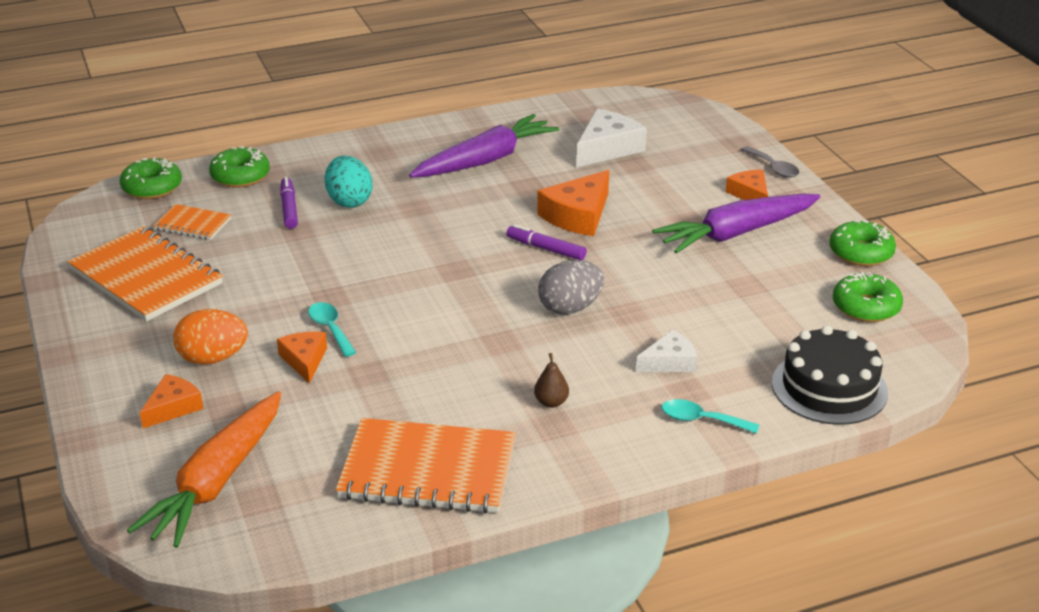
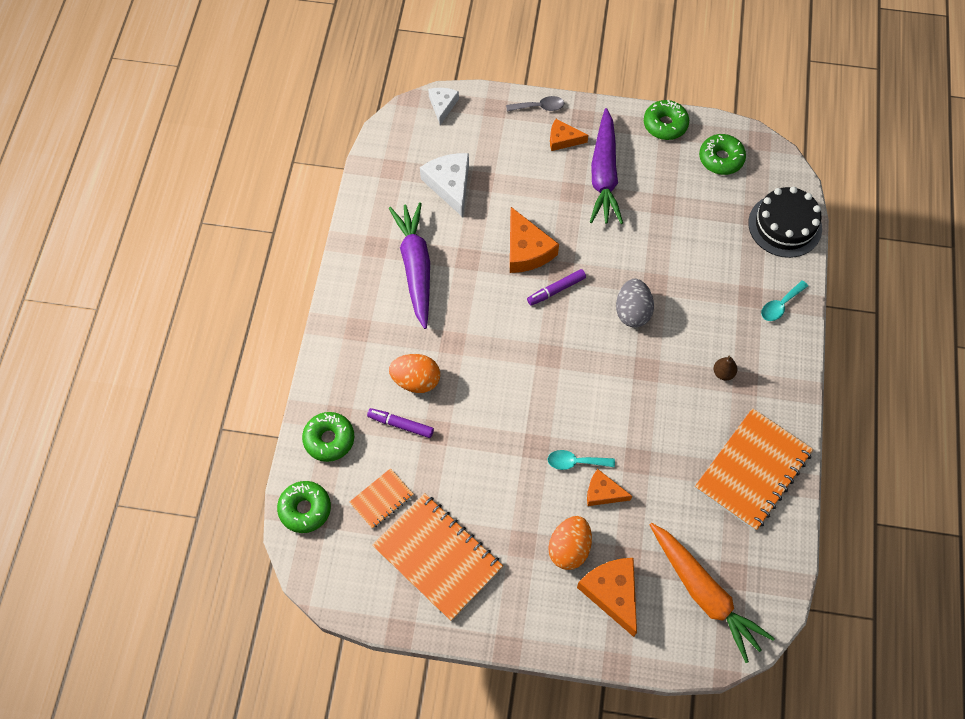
camera: 60 degrees left, 30 degrees up
(146, 277) = (438, 557): orange notebook -> orange notebook turned 60 degrees clockwise
(173, 407) = (612, 593): orange cheese -> orange cheese, size x1.62
(349, 201) = (416, 381): turquoise egg -> orange egg
(669, 362) = (718, 290): white cheese -> white cheese (442, 106)

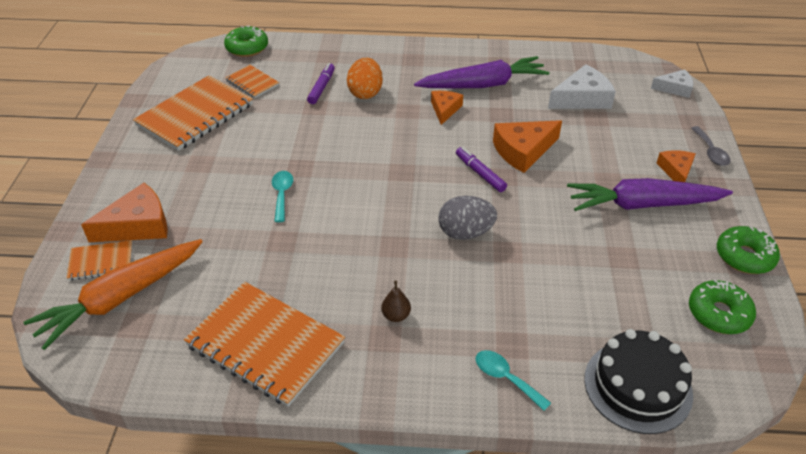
camera: 85 degrees right, 20 degrees down
(329, 439) = (307, 54): green donut -> none
(569, 548) = (190, 193): orange egg -> none
(603, 492) = (247, 215): orange cheese -> orange cheese (445, 109)
(660, 619) = (101, 262): none -> orange notebook

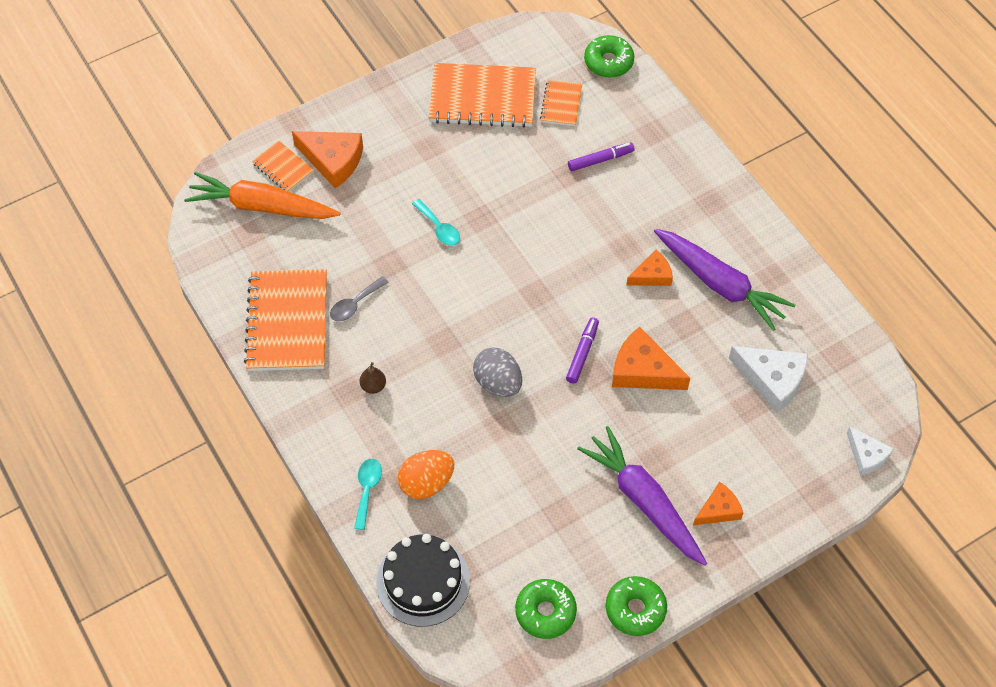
camera: 55 degrees right, 15 degrees up
(282, 194) = (439, 228): turquoise spoon -> turquoise spoon turned 90 degrees clockwise
(365, 93) = (622, 198): orange egg -> orange egg (426, 483)
(710, 152) = (776, 529): grey spoon -> grey spoon (355, 304)

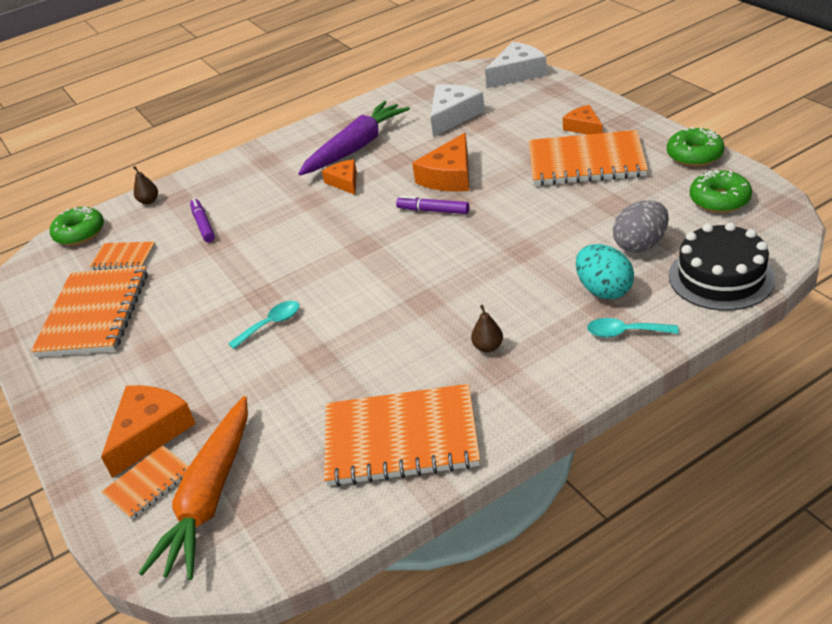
camera: 85 degrees left, 20 degrees down
(355, 304) = (374, 379): grey spoon -> none
(426, 483) = (603, 290): orange egg -> turquoise egg
(498, 383) = (473, 257): grey egg -> grey egg (640, 245)
(644, 501) = (586, 162): purple carrot -> orange notebook
(653, 108) = (149, 201): none -> brown pear
(866, 456) = (517, 73): white cheese -> white cheese, size x1.62

